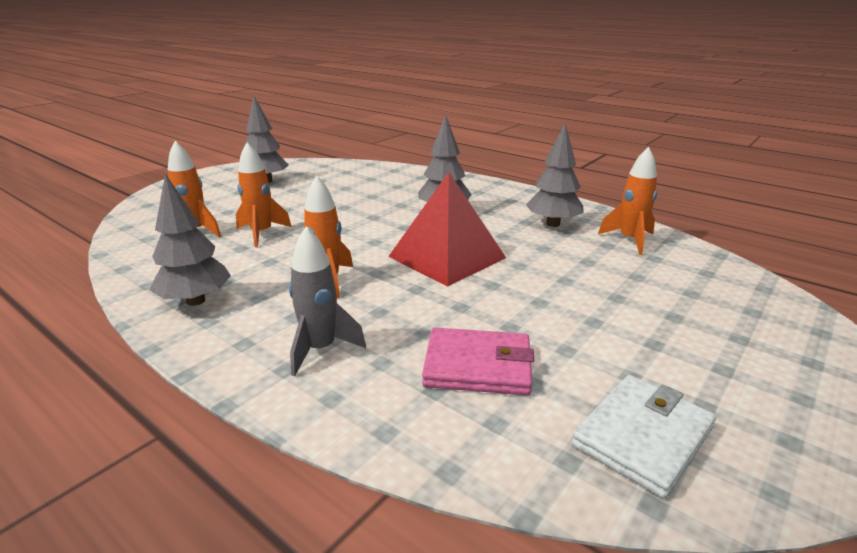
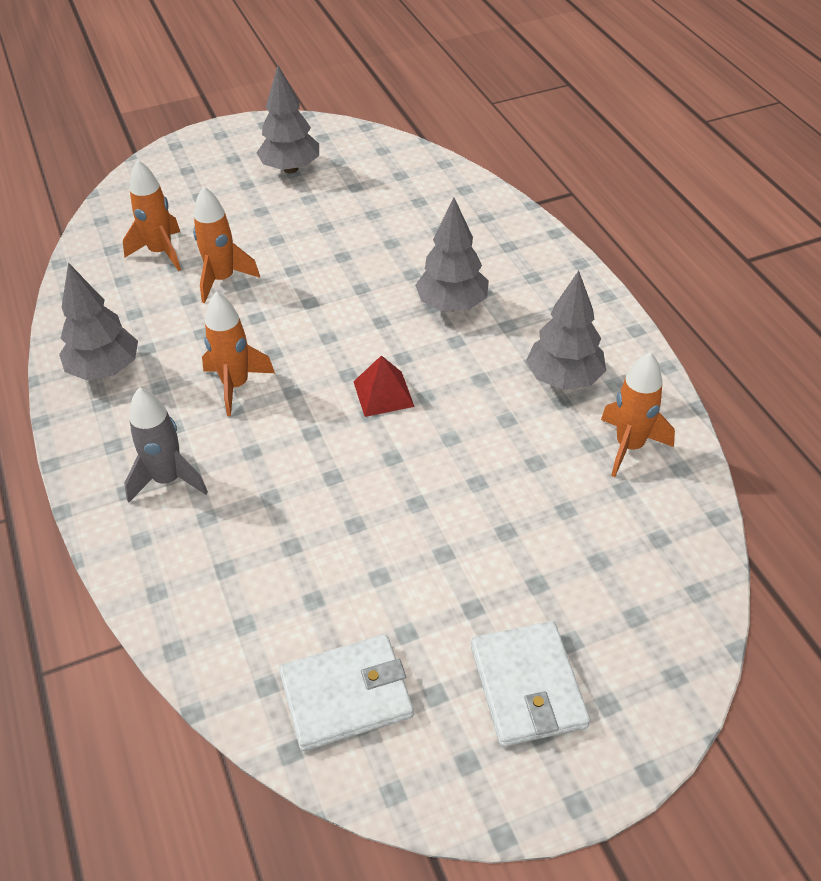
camera: 30 degrees right, 20 degrees up
(447, 257) = (383, 393): red pyramid -> red pyramid, size x0.49
(477, 366) = (282, 559): pink wallet -> none
(753, 373) = (527, 686): none -> white wallet

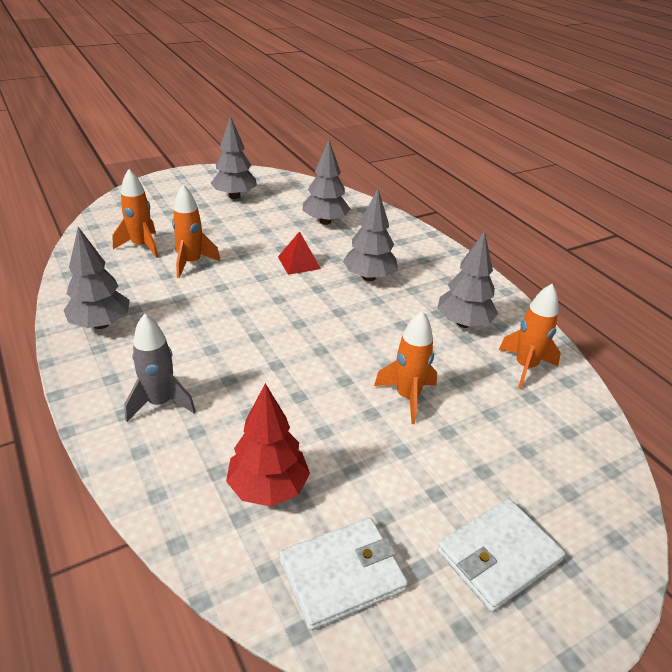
camera: 10 degrees left, 10 degrees down
(236, 385) = (210, 333): orange rocket -> orange rocket (407, 397)
(280, 592) = (268, 488): none -> red tree
(383, 393) = (329, 336): red pyramid -> red pyramid (299, 262)
(409, 212) = (325, 221): none -> grey tree
(527, 686) = (498, 556): white wallet -> white wallet turned 75 degrees clockwise

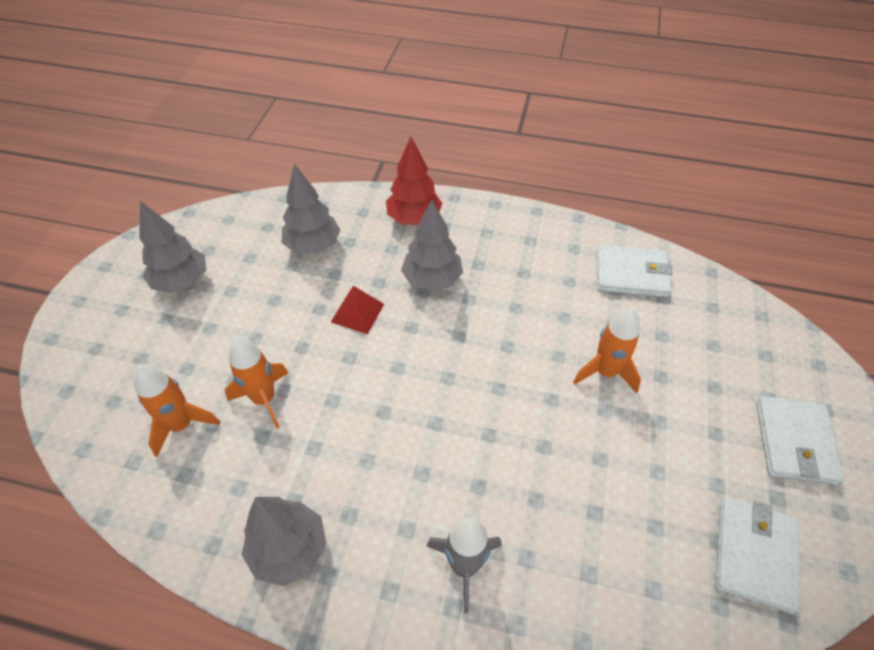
camera: 45 degrees left, 15 degrees up
(268, 488) = (635, 546): red tree -> red tree (414, 218)
(463, 323) = (551, 268): grey tree -> none
(525, 367) = (631, 274): orange rocket -> white wallet

